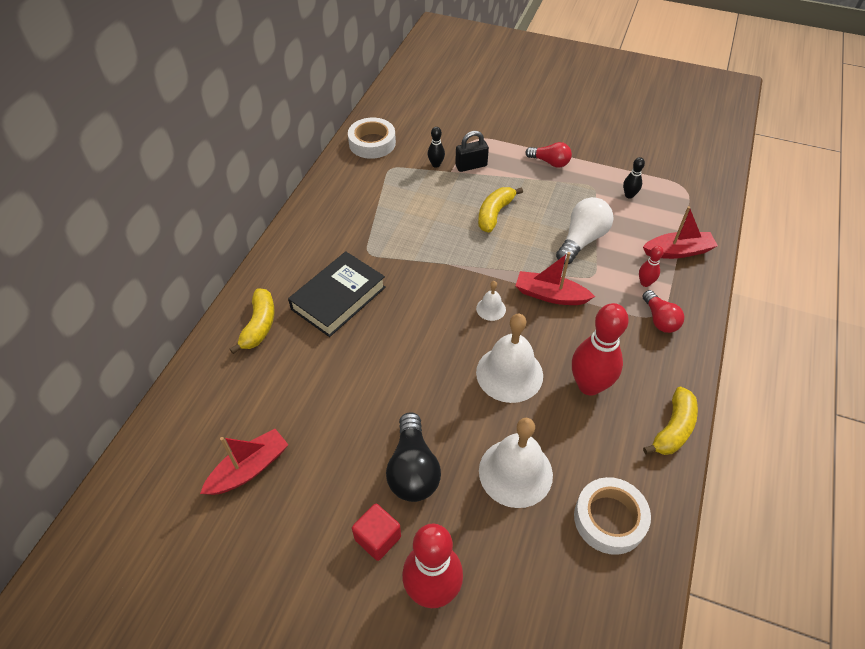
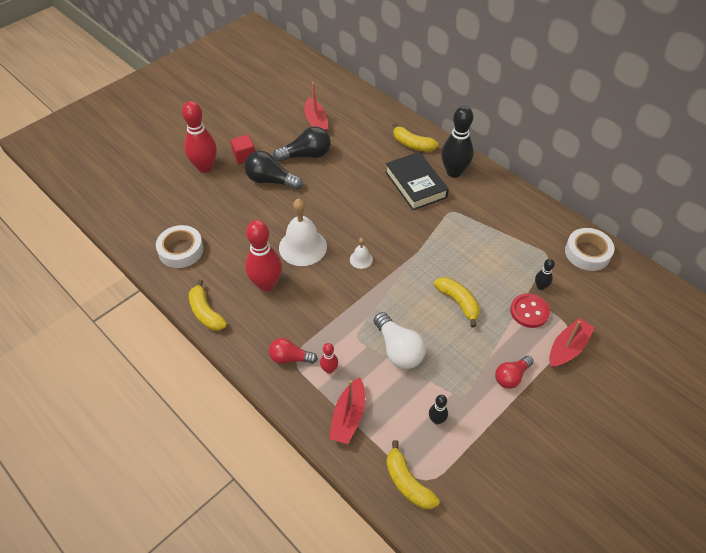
camera: 115 degrees right, 0 degrees up
(297, 268) = (454, 172): none -> black bowling pin
(336, 447) = (306, 155): none -> black light bulb
(471, 166) = (529, 311): black padlock -> red button
(515, 472) = (237, 222): white bell -> none
(550, 295) = (353, 299): red boat -> red boat (567, 348)
(697, 196) = (407, 483): none -> yellow banana

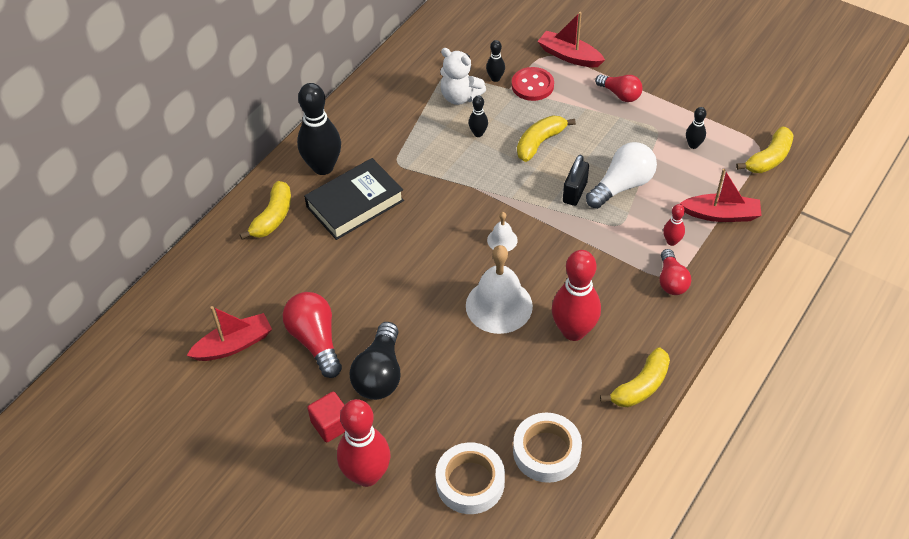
camera: 100 degrees left, 0 degrees up
(306, 155) = (315, 341): black light bulb -> red light bulb
(398, 314) = (575, 192): none -> black padlock
(475, 264) = (478, 133): none -> black bowling pin
(519, 259) = (460, 97): none -> white teddy bear
(587, 253) = (435, 44): white tape -> white tape (470, 482)

